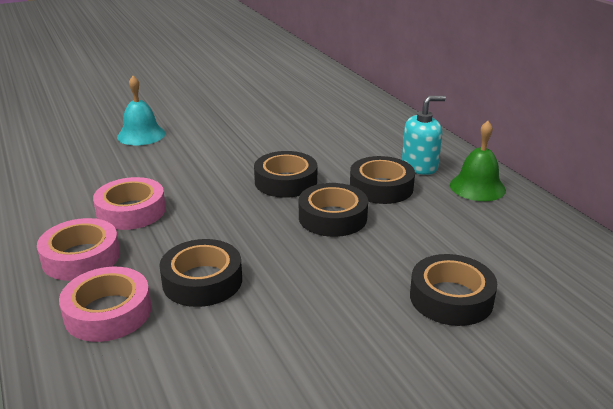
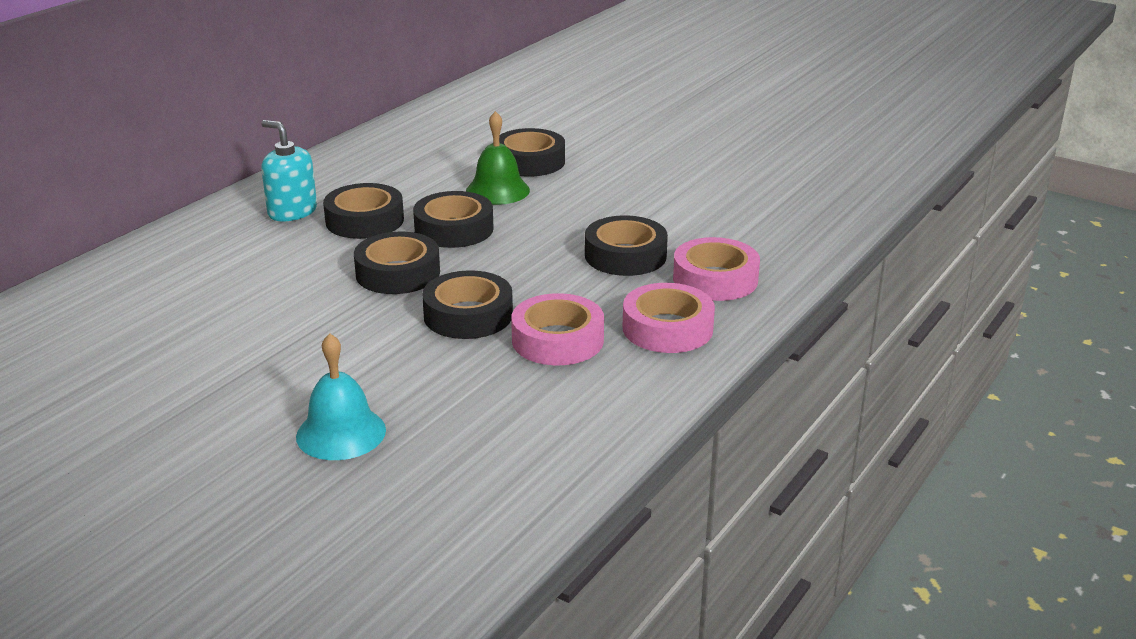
camera: 120 degrees left, 0 degrees up
(202, 190) = (468, 315): none -> black tape
(477, 187) = (322, 178): green bell -> green bell (497, 190)

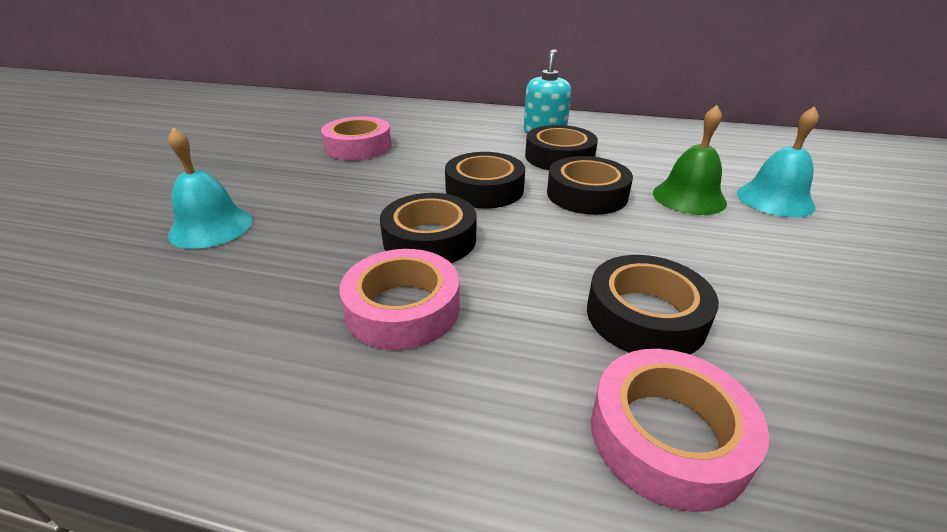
camera: 70 degrees right, 5 degrees up
(529, 161) = (775, 199): black tape -> turquoise bell
(667, 328) = (476, 408): pink tape -> pink tape (358, 147)

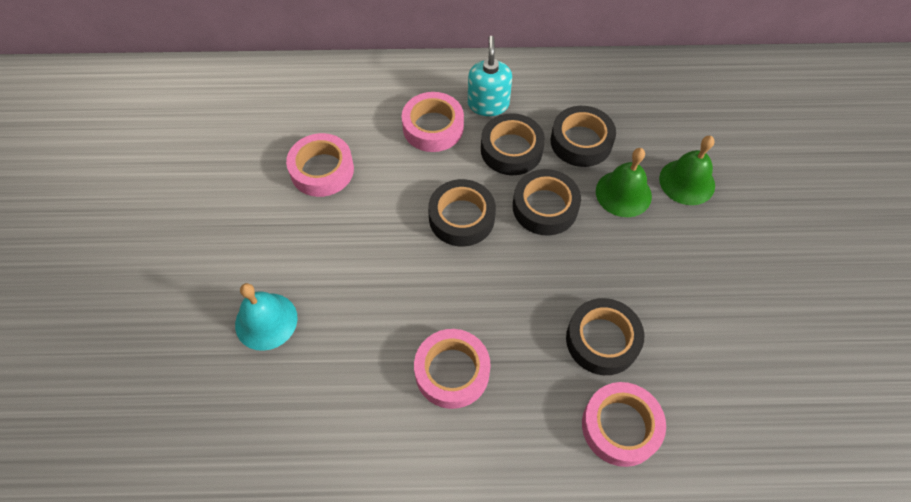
camera: 15 degrees left, 25 degrees up
(429, 239) = (442, 295): black tape -> black tape (581, 141)
(482, 137) = (433, 127): none -> pink tape
(775, 199) = (687, 182): turquoise bell -> green bell

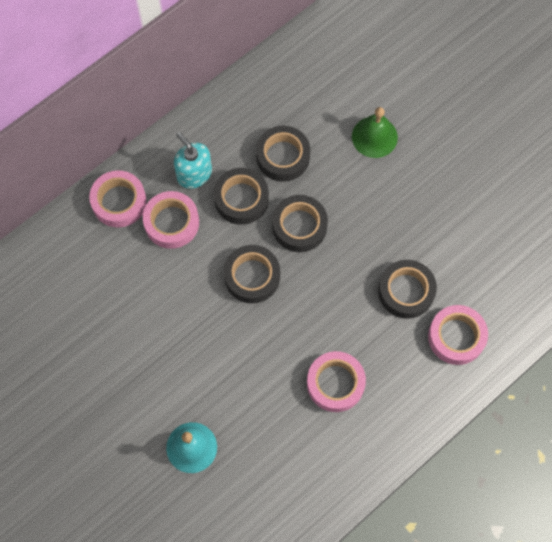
camera: 40 degrees left, 10 degrees up
(322, 170) = (124, 316): pink tape -> pink tape (119, 202)
(623, 193) = (341, 177): green bell -> none

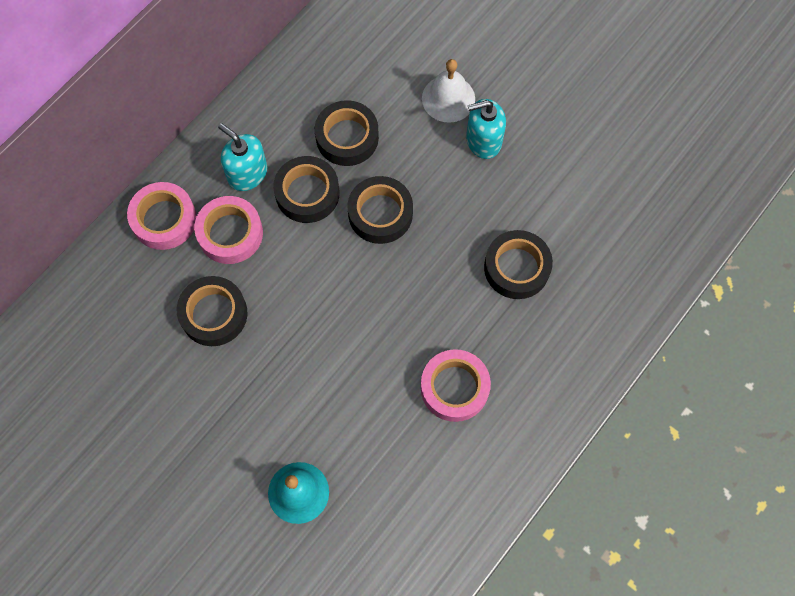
camera: 10 degrees left, 0 degrees up
(252, 276) = (335, 280): black tape -> black tape (214, 314)
(374, 137) = (448, 98): green bell -> white bell
(398, 178) = (483, 140): none -> turquoise soap dispenser
(456, 337) = (584, 310): pink tape -> none

